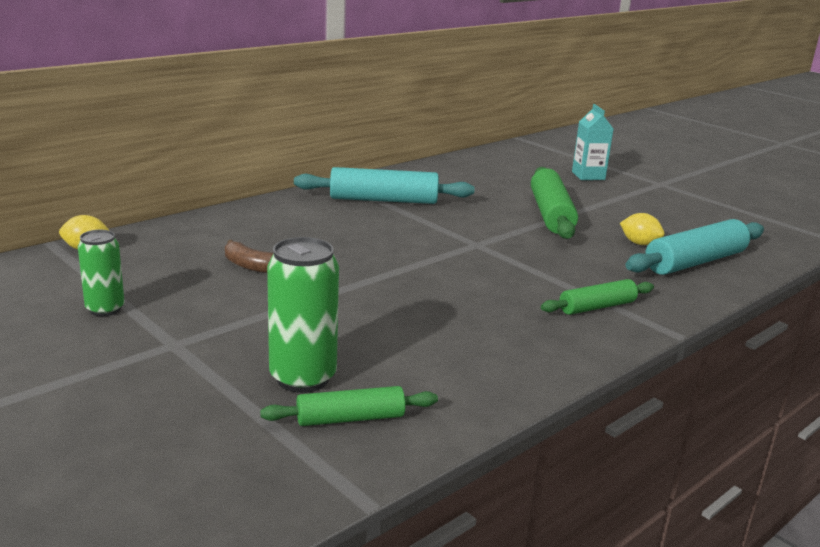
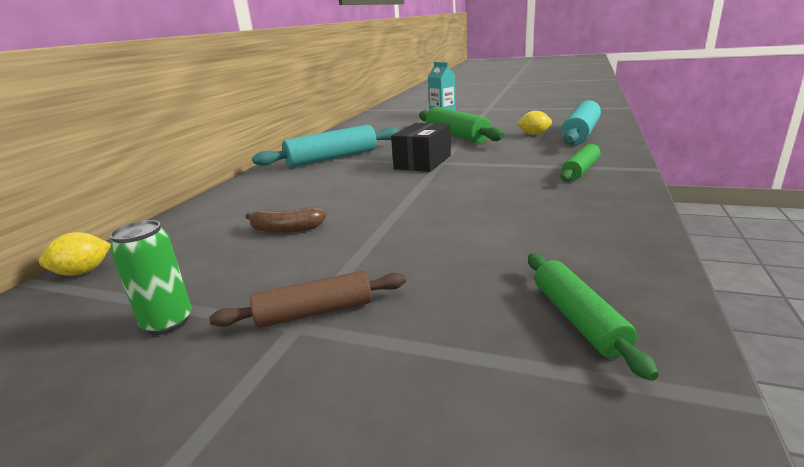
camera: 25 degrees left, 0 degrees up
(194, 340) = (314, 312): none -> brown rolling pin
(303, 378) = (474, 301): green can -> none
(350, 418) = (578, 319): green rolling pin -> green rolling pin turned 60 degrees counterclockwise
(460, 237) = (423, 162): none -> black box

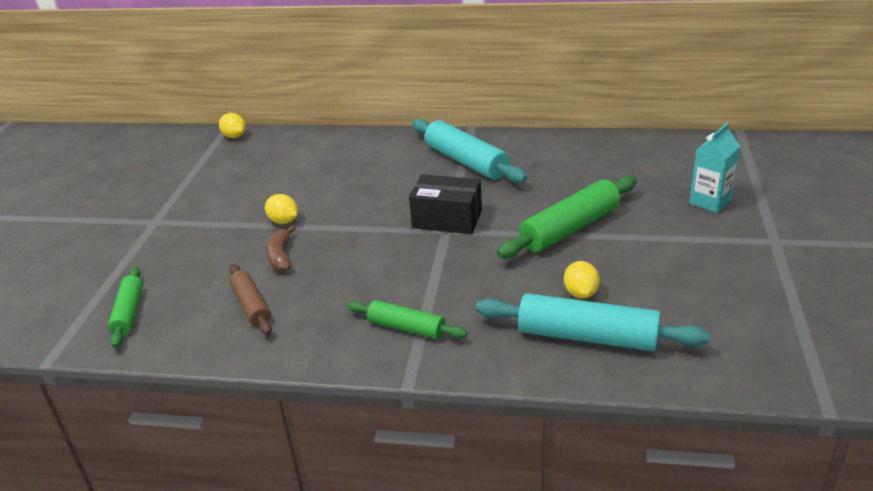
camera: 80 degrees right, 10 degrees up
(168, 323) = (170, 183): green can -> none
(286, 229) = (281, 185): brown banana -> brown banana (281, 257)
(314, 312) = (165, 224): brown rolling pin -> brown rolling pin (251, 306)
(377, 223) = (283, 221): none -> yellow lemon
(578, 319) = (129, 313): green rolling pin -> green rolling pin turned 75 degrees counterclockwise

